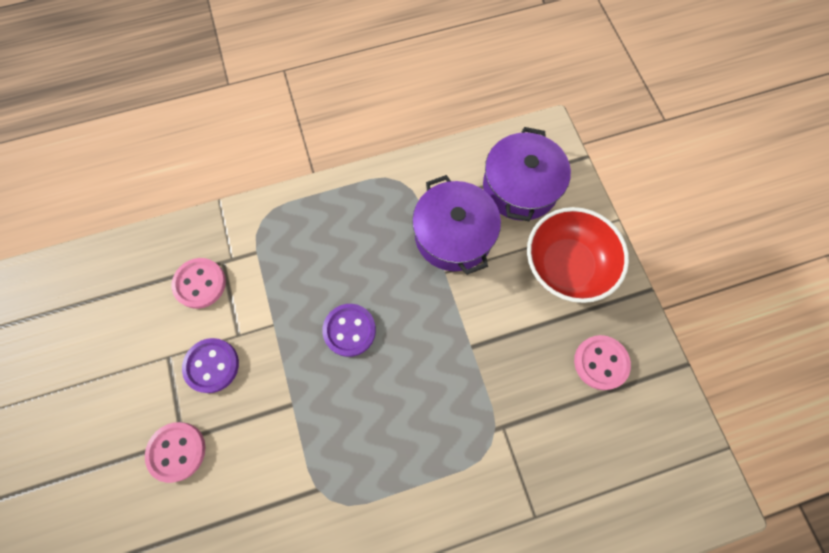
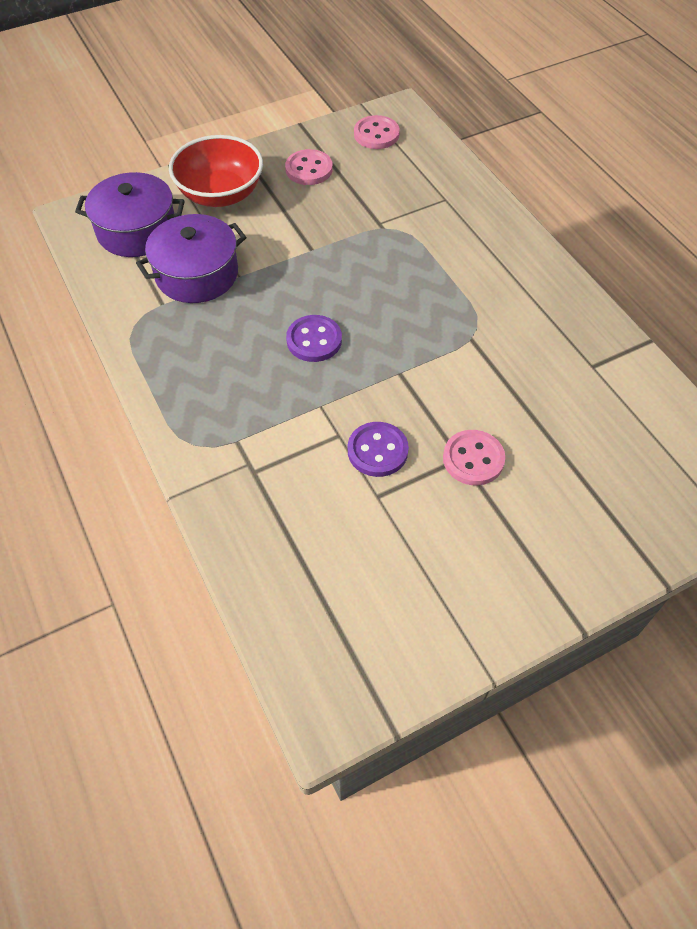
camera: 100 degrees left, 15 degrees down
(200, 284) = (285, 487): pink button -> pink button (376, 134)

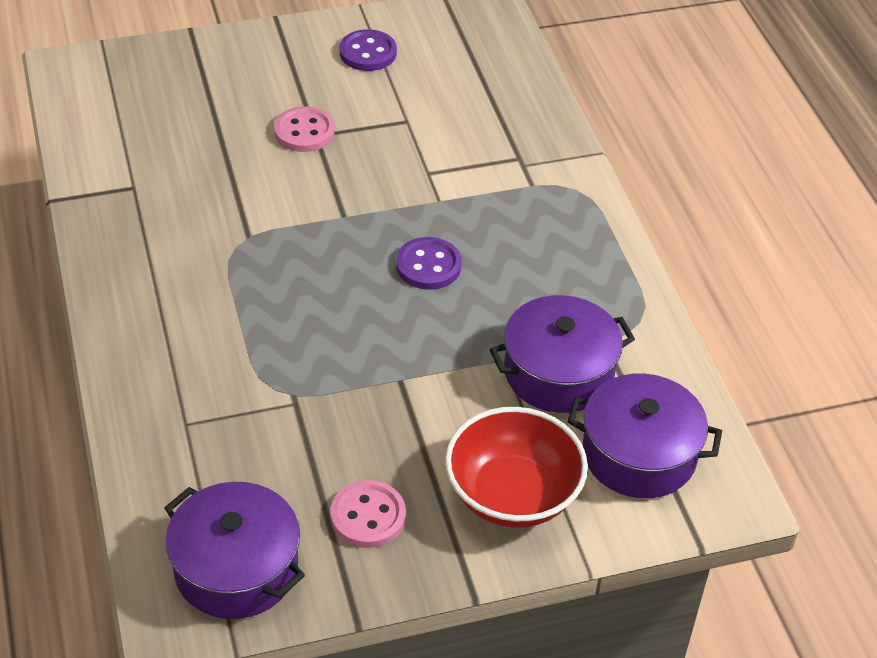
camera: 170 degrees left, 10 degrees down
(376, 134) = (236, 568): pink button -> purple pot
(377, 451) = (394, 153): purple button -> purple button (368, 53)

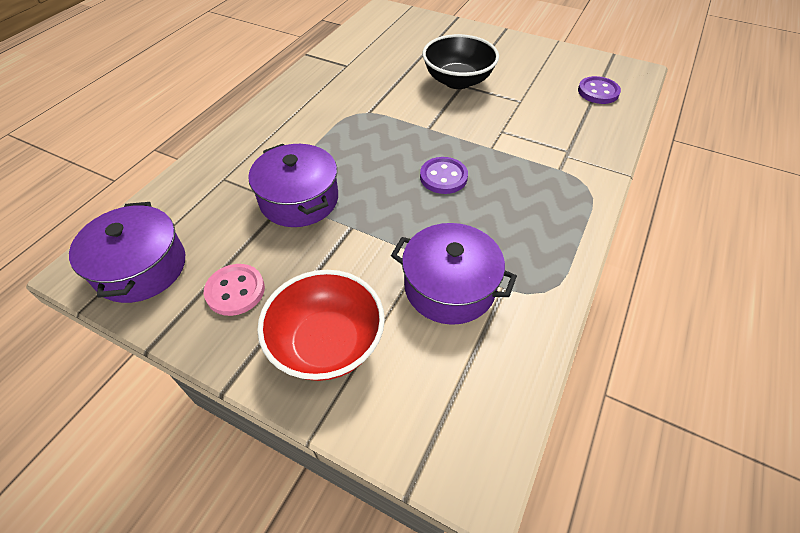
camera: 45 degrees right, 5 degrees up
(304, 132) = (457, 81): pink button -> black bowl
(368, 53) = (536, 62): purple button -> purple button (598, 92)
(639, 454) = (441, 382): purple pot -> purple pot (299, 199)

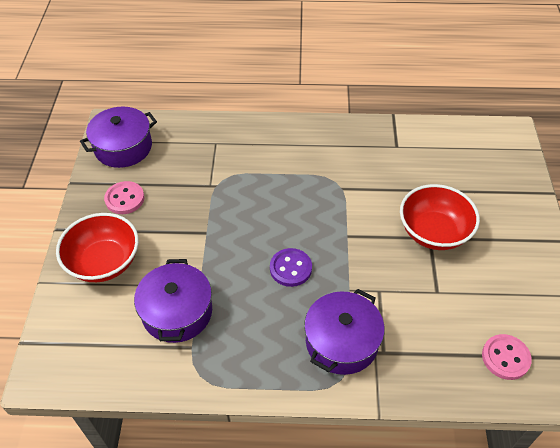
camera: 65 degrees right, 0 degrees up
(299, 199) = (217, 192): purple pot -> purple pot (341, 342)
(457, 81) = (433, 232): black bowl -> red bowl
(598, 92) = (505, 358): purple button -> pink button

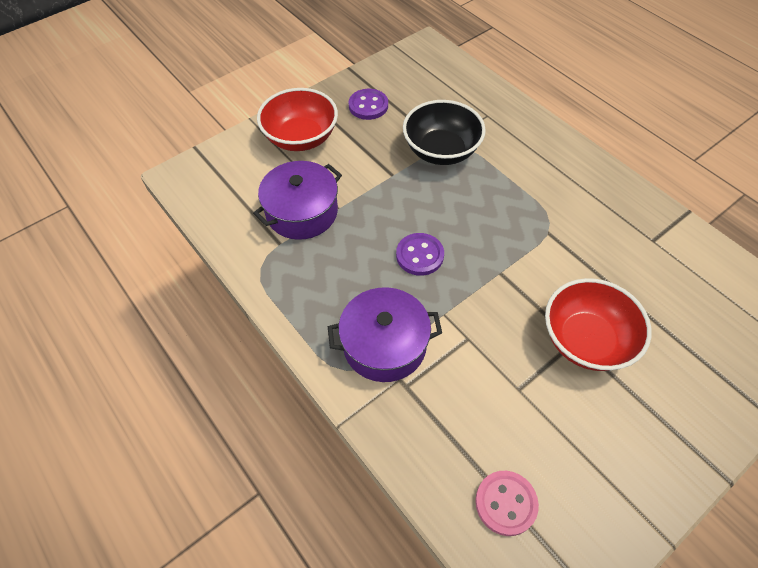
camera: 50 degrees right, 5 degrees up
(123, 147) = (414, 68): purple pot -> none
(125, 199) = (368, 106): pink button -> purple button
(216, 190) = (441, 151): none -> black bowl

